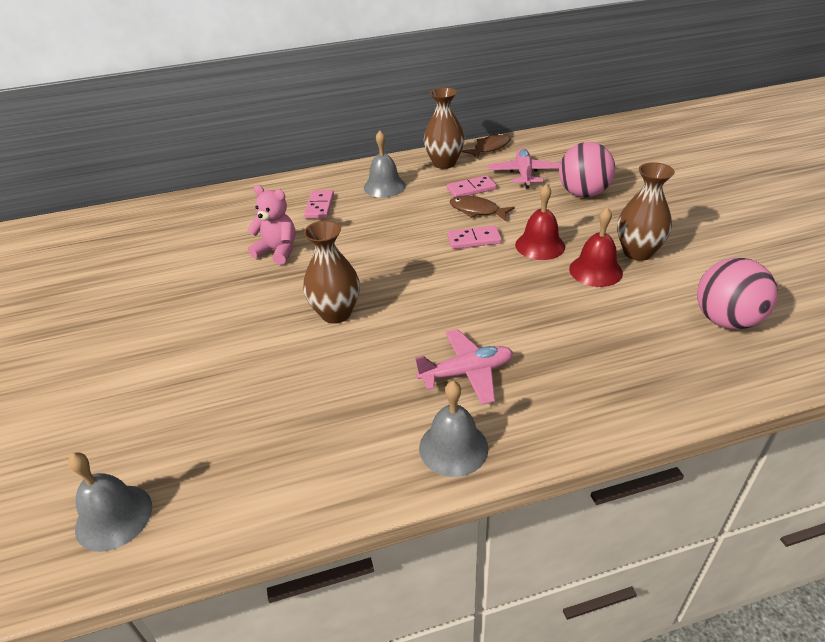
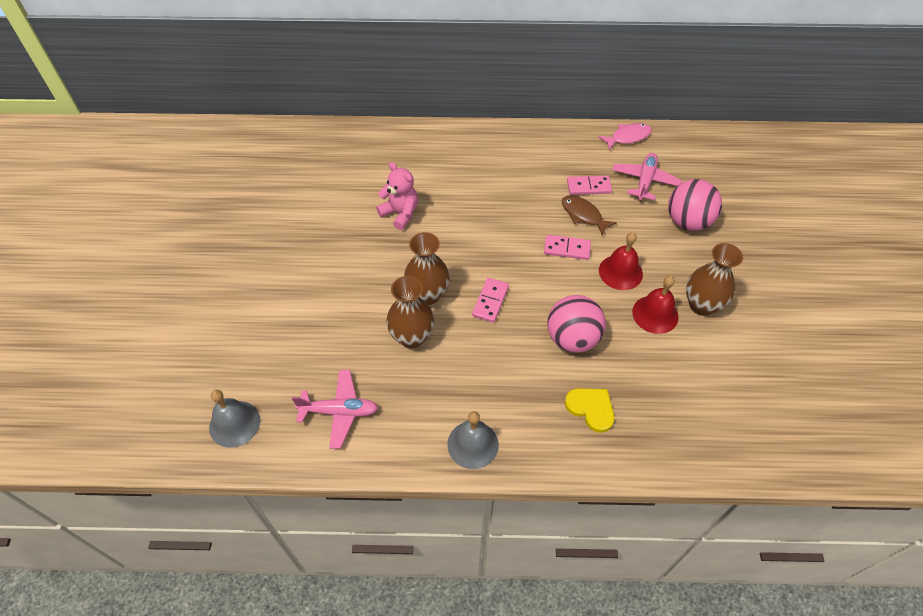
camera: 15 degrees right, 15 degrees up
(320, 206) = (449, 170): pink domino -> pink domino (490, 301)
(384, 186) = (513, 161): grey bell -> none
(444, 163) = (577, 146): brown vase -> brown vase (412, 337)
(466, 373) = (507, 383): pink plane -> pink plane (339, 411)
(489, 148) = (627, 137): brown fish -> pink fish
(576, 371) = (591, 409): none -> yellow heart
(726, 320) = (737, 398): pink ball -> pink ball (572, 338)

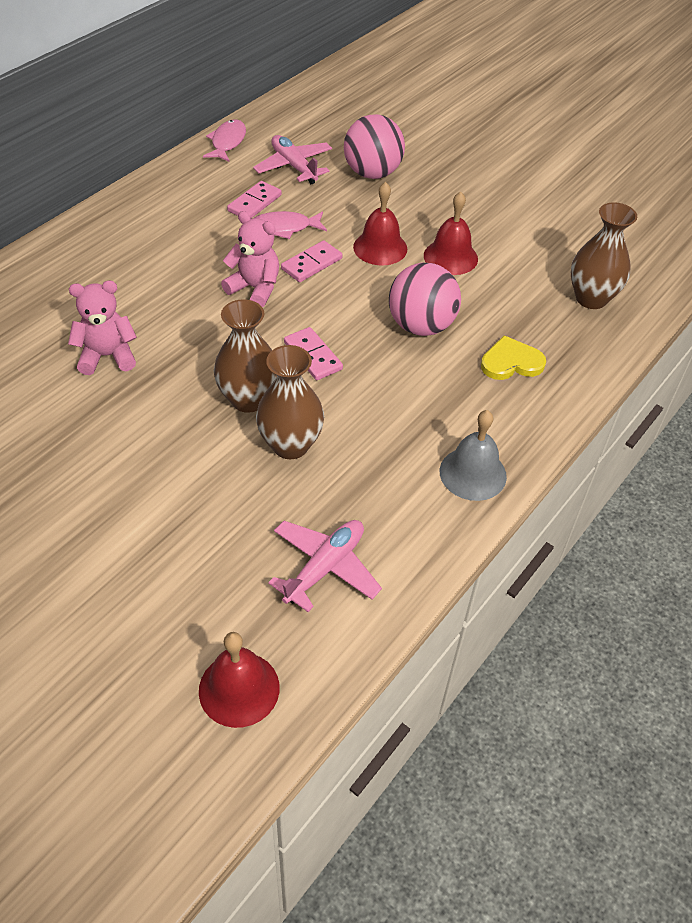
camera: 55 degrees left, 5 degrees down
(234, 423) = (239, 689): grey bell -> red bell
(516, 237) = (255, 288): none -> pink teddy bear
(583, 215) = (284, 228): brown fish -> pink fish
(701, 305) = (471, 224): brown vase -> brown vase (591, 298)

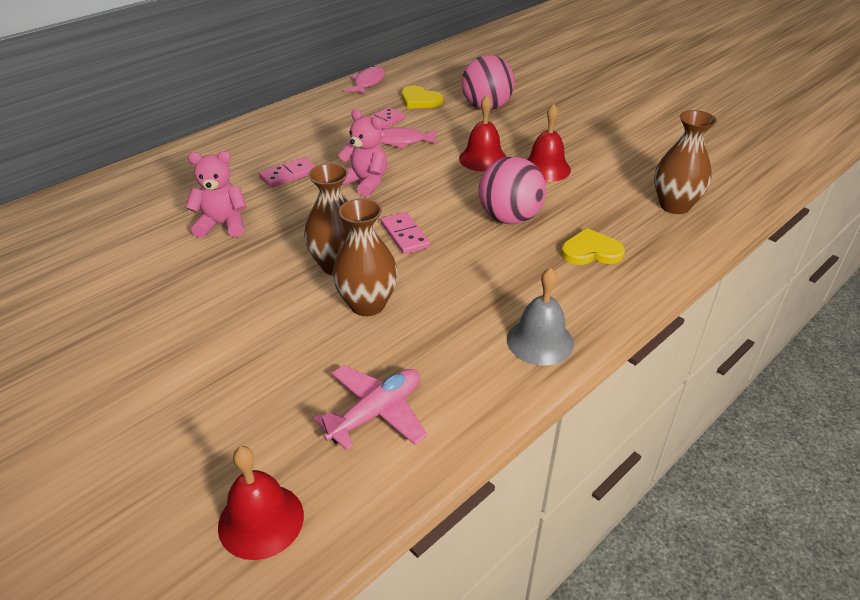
camera: 10 degrees right, 10 degrees down
(294, 166) = (420, 100): pink plane -> yellow heart
(311, 264) = (419, 167): pink domino -> pink domino (288, 175)

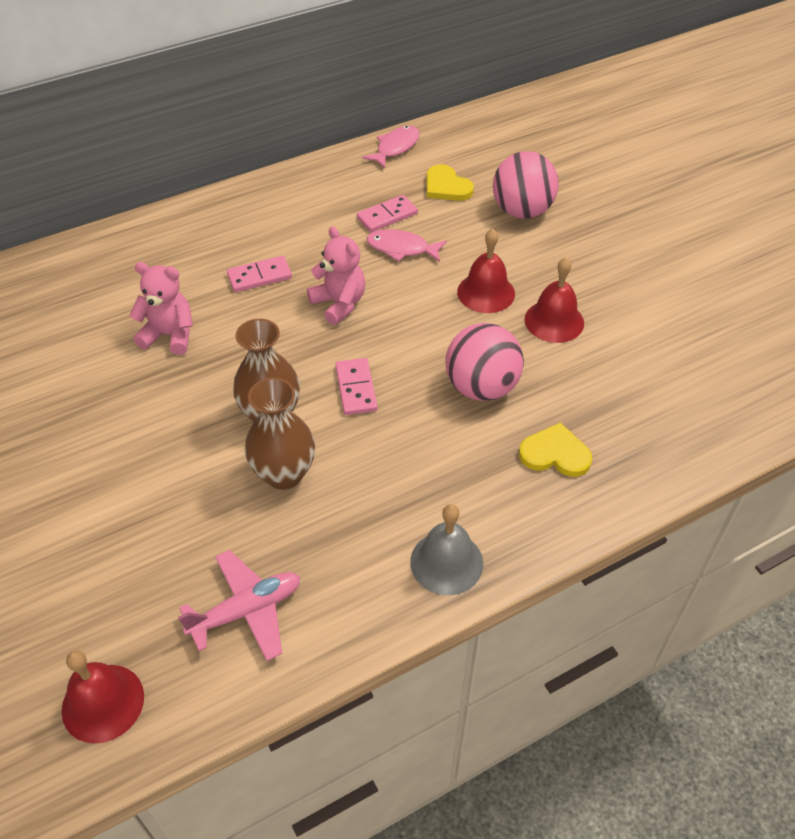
camera: 15 degrees right, 10 degrees up
(674, 205) = (685, 407): brown vase -> none

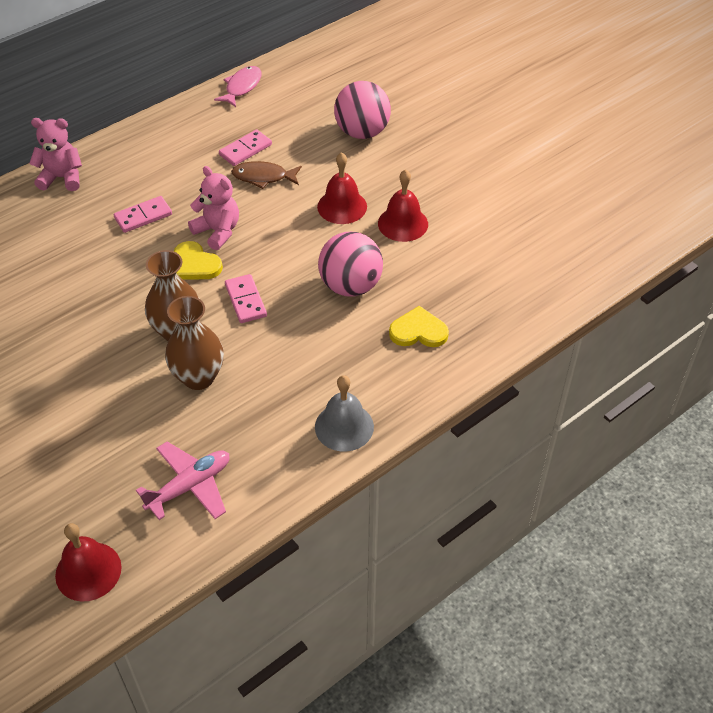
camera: 10 degrees left, 0 degrees up
(169, 335) = (75, 276): pink teddy bear -> pink teddy bear (62, 178)
(402, 248) = (263, 177): pink fish -> brown fish
(446, 186) = (293, 117): yellow heart -> yellow heart (195, 264)

